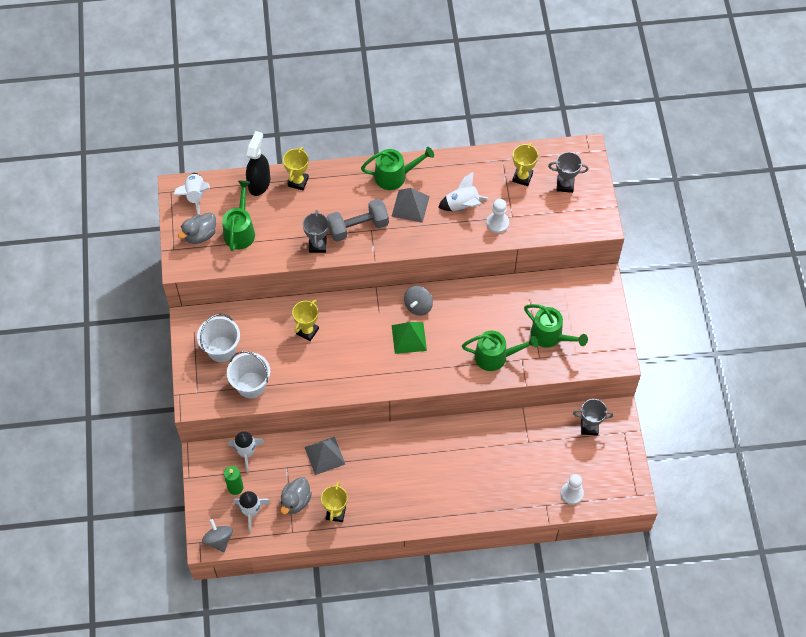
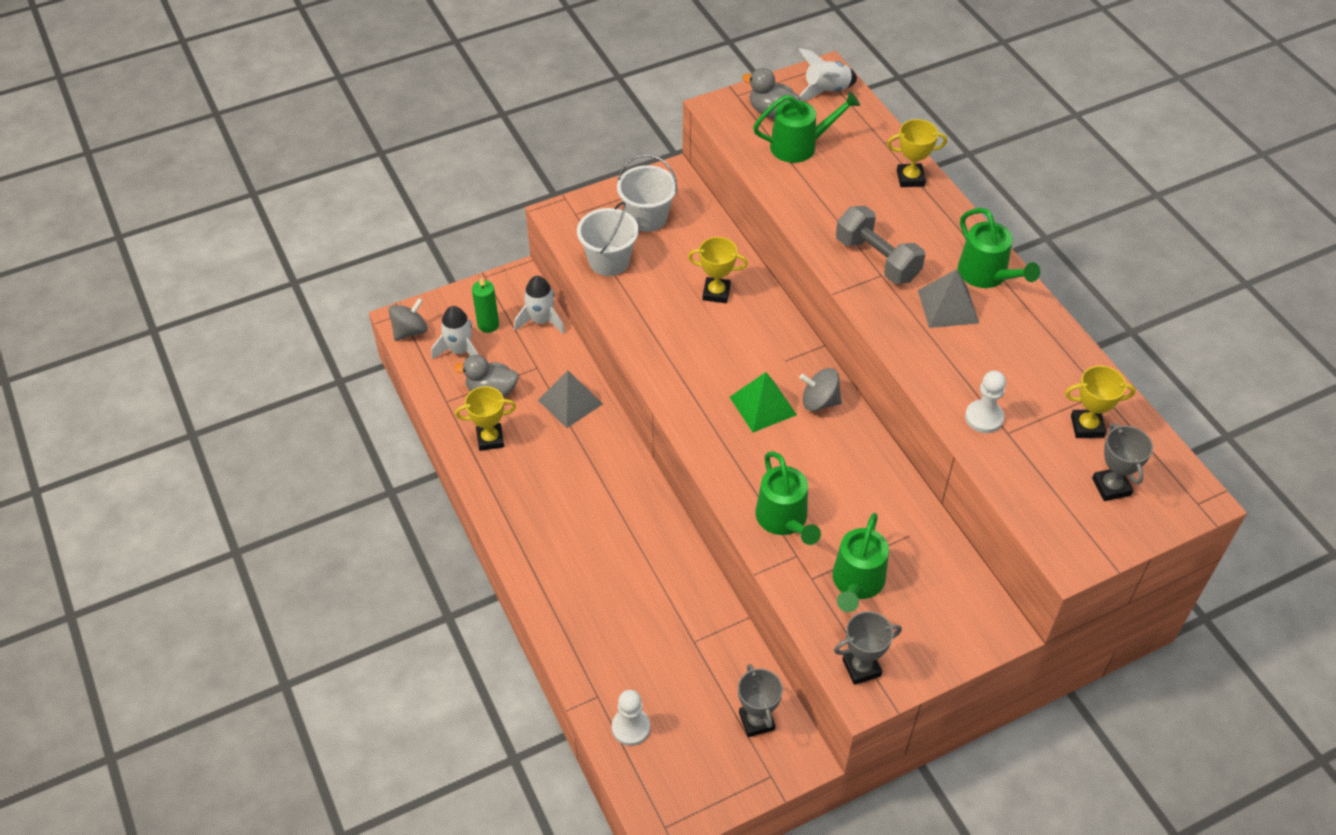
camera: 70 degrees right, 10 degrees down
(259, 183) = (883, 142): black spray bottle -> none
(317, 245) = (823, 226): grey trophy -> grey trophy (861, 668)
(462, 205) = (988, 366): white rocket -> none

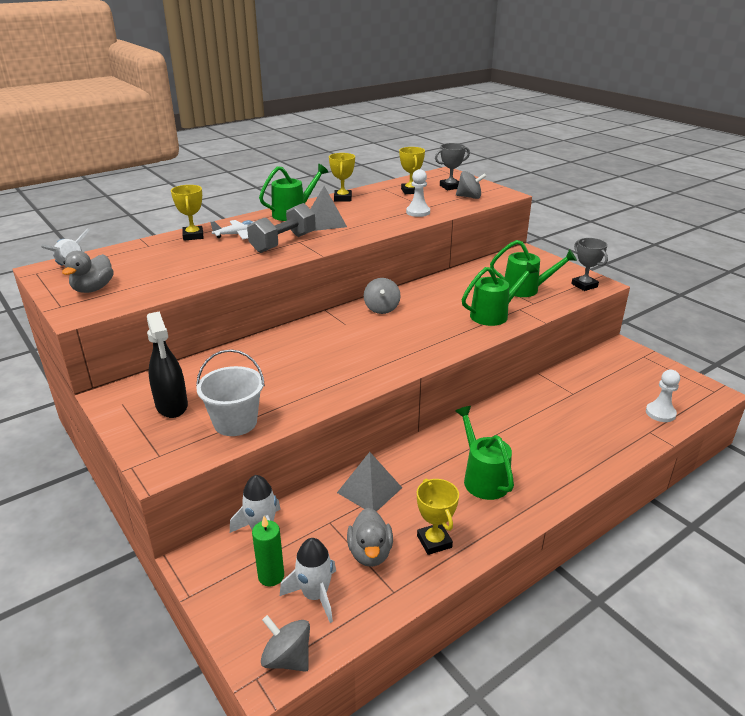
camera: 100 degrees left, 20 degrees down
(647, 217) = (172, 406): white bucket -> black spray bottle
(716, 293) = (275, 359): yellow trophy -> yellow trophy (342, 198)
(756, 721) = (612, 364): grey trophy -> none
(763, 405) = (394, 329): green pyramid -> none
(800, 146) = (145, 275): green watering can -> green watering can (482, 478)
(911, 218) = (238, 234): none -> white plane
(1055, 501) = (469, 197): none -> grey spinning top

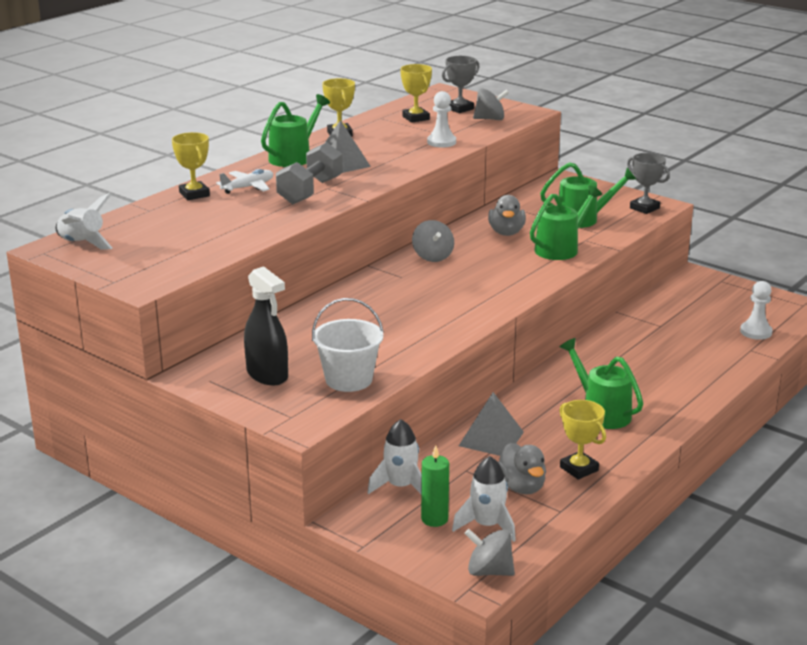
camera: 15 degrees left, 5 degrees down
(93, 289) = (133, 261): grey duck -> grey duck (506, 232)

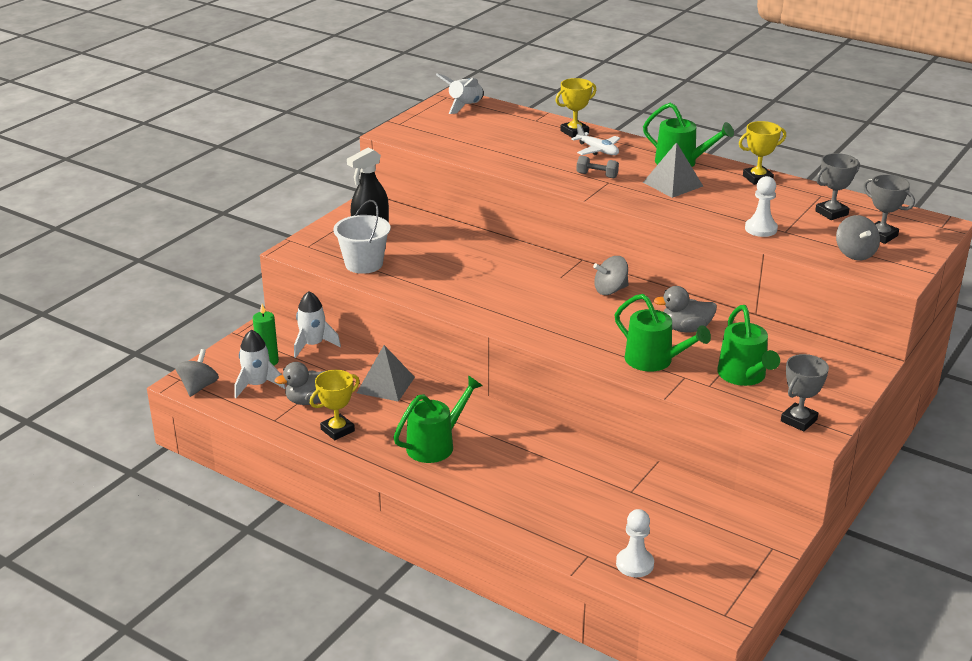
camera: 85 degrees right, 5 degrees up
(310, 191) = (597, 175): grey dumbbell -> grey dumbbell, size x0.52
(416, 118) = (831, 213): yellow trophy -> grey trophy

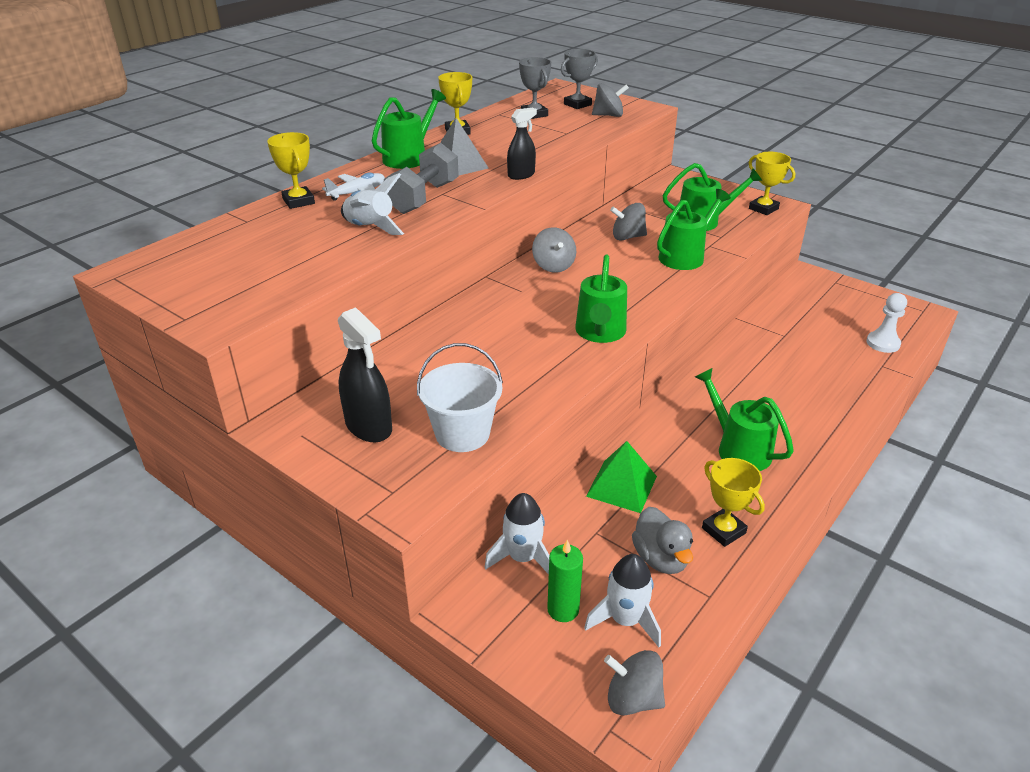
camera: 85 degrees left, 5 degrees up
(385, 385) = (621, 486): grey pyramid -> green pyramid
(464, 106) = (161, 265): white rocket -> white rocket (370, 228)
(499, 314) = (600, 333): none -> green watering can
(597, 175) = (424, 198): grey dumbbell -> grey dumbbell, size x1.92
(662, 212) = (521, 175): none -> black spray bottle
(685, 329) = (627, 237): grey duck -> grey spinning top
(761, 229) = (561, 140): white pawn -> none
(798, 420) = (763, 209): grey trophy -> yellow trophy

